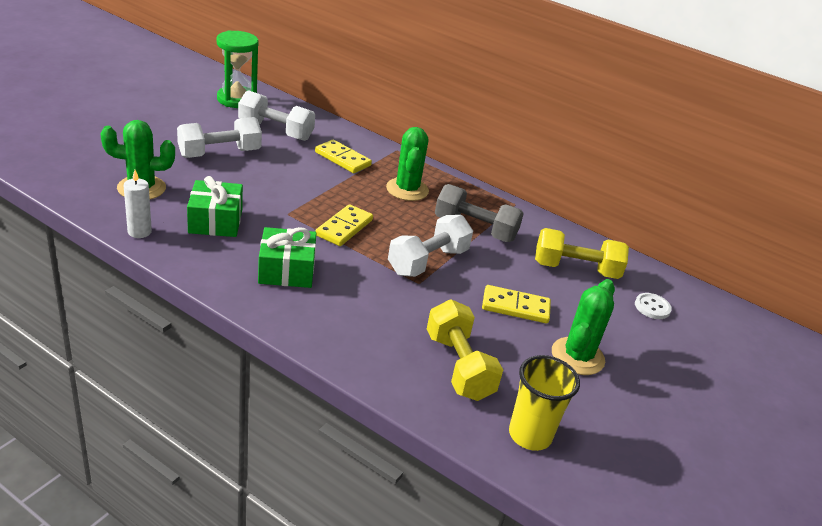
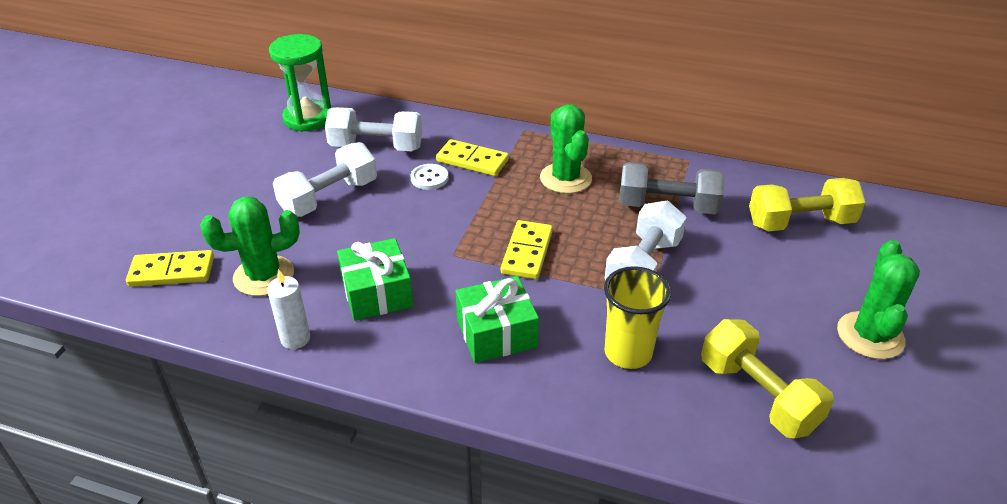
camera: 10 degrees left, 5 degrees up
(515, 307) = (769, 294): yellow domino -> yellow domino (172, 272)
(530, 435) = (885, 459): yellow cup -> yellow cup (628, 353)
(652, 307) = (904, 245): white button -> white button (429, 178)

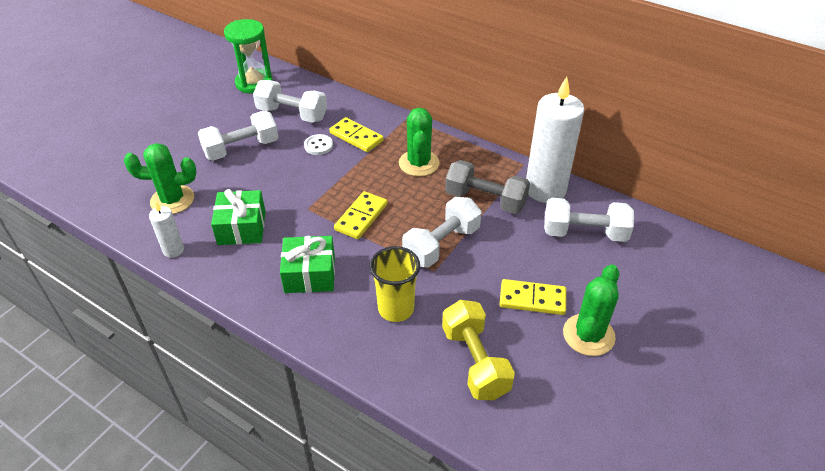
camera: 15 degrees right, 5 degrees up
(172, 272) = (115, 185): yellow domino -> yellow domino (532, 299)
(729, 183) = (545, 189): none -> white candle
(800, 223) = (584, 233): yellow dumbbell -> white dumbbell

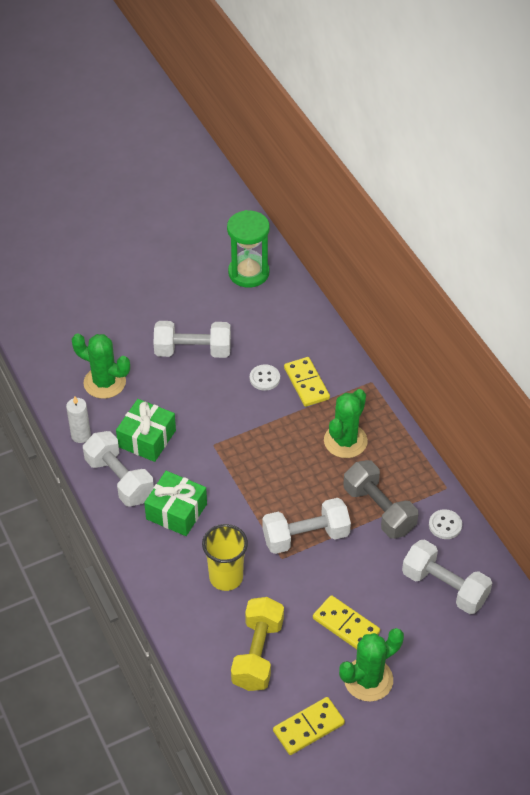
camera: 30 degrees right, 5 degrees up
(292, 114) = (262, 329): white dumbbell -> white dumbbell (119, 479)
(361, 217) = (254, 475): yellow domino -> yellow domino (308, 727)
(545, 189) = (445, 525): white candle -> white button

